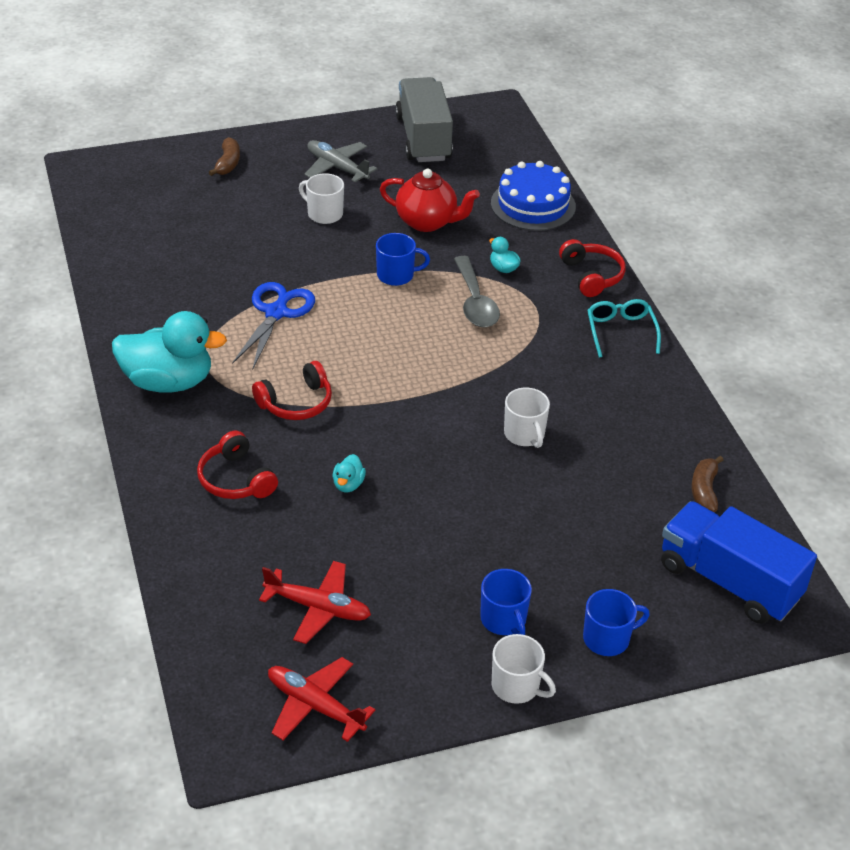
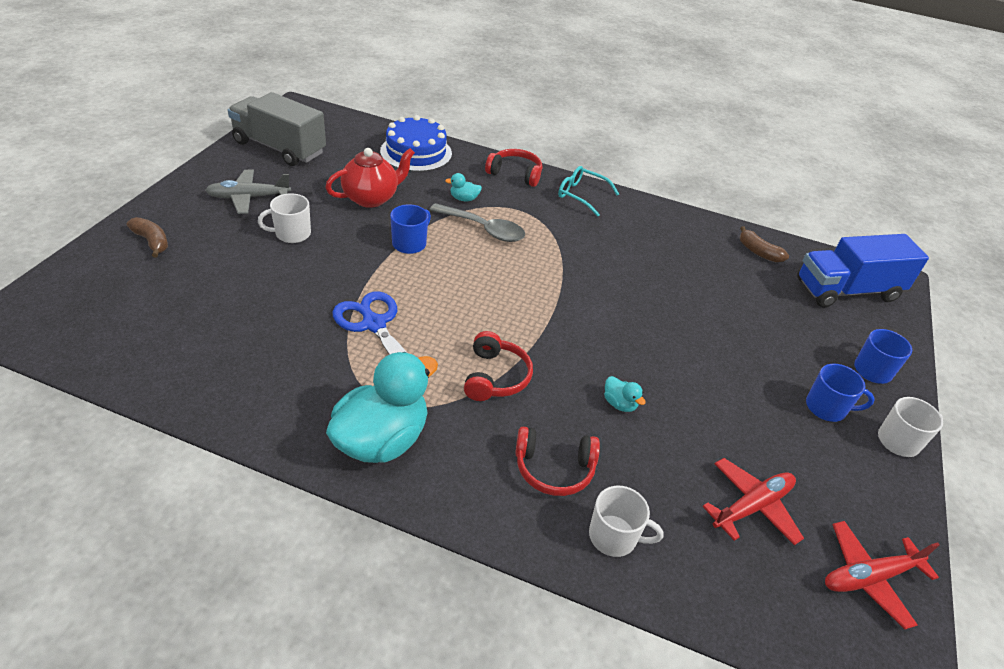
camera: 55 degrees left, 0 degrees up
(524, 434) = (643, 288): white mug -> white mug (614, 536)

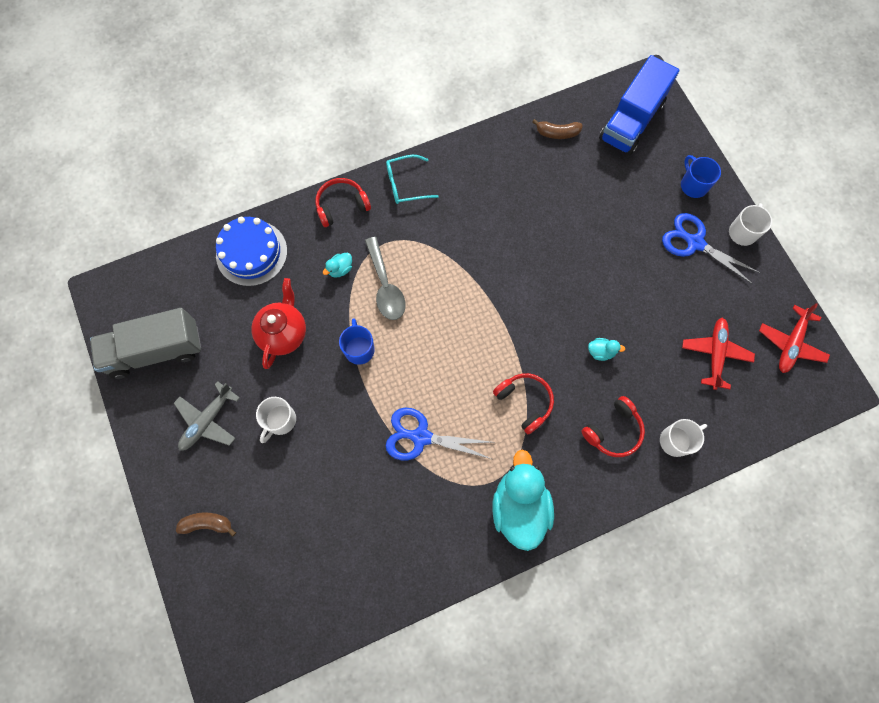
camera: 40 degrees left, 30 degrees up
(483, 229) = (385, 286): grey spoon -> grey spoon turned 90 degrees clockwise
(827, 408) = (694, 243): blue mug -> blue scissors

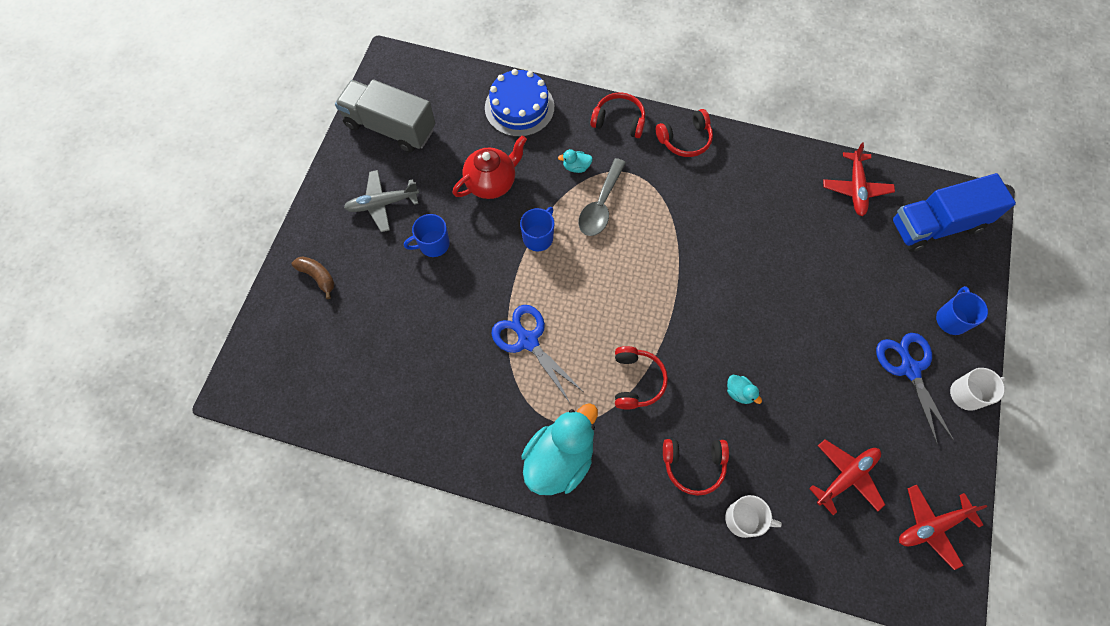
camera: 40 degrees right, 5 degrees down
(280, 420) = (433, 244): white mug -> blue mug
(405, 184) = (685, 140): turquoise glasses -> red headphones
(557, 133) = (855, 188): brown banana -> red plane

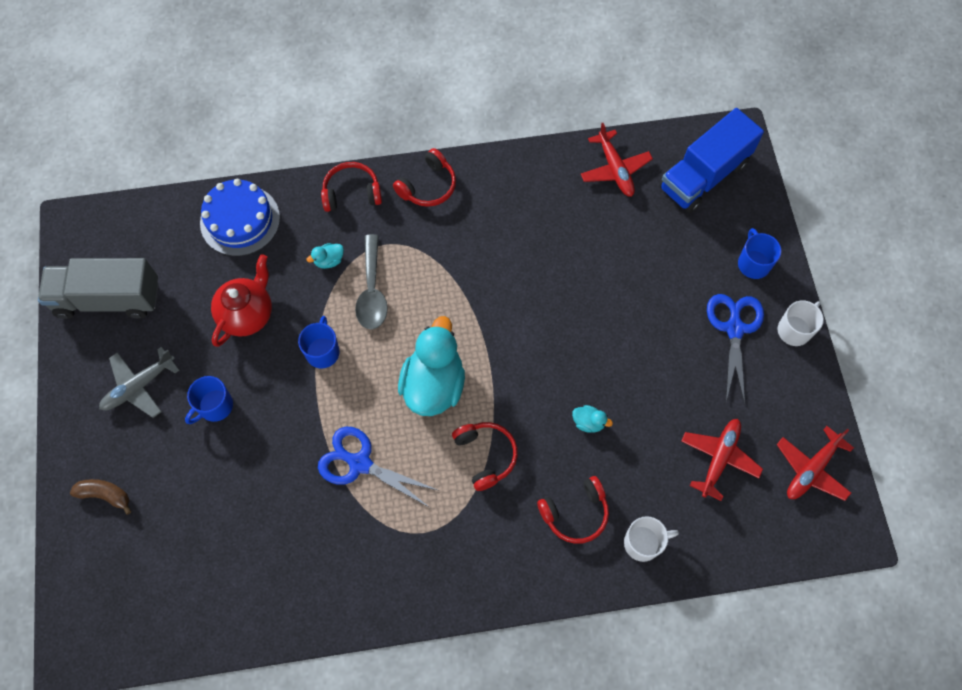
camera: 25 degrees left, 0 degrees up
(559, 459) = (444, 567): turquoise duck -> turquoise duck (433, 385)
(909, 368) = (734, 328): blue scissors -> blue scissors turned 45 degrees clockwise

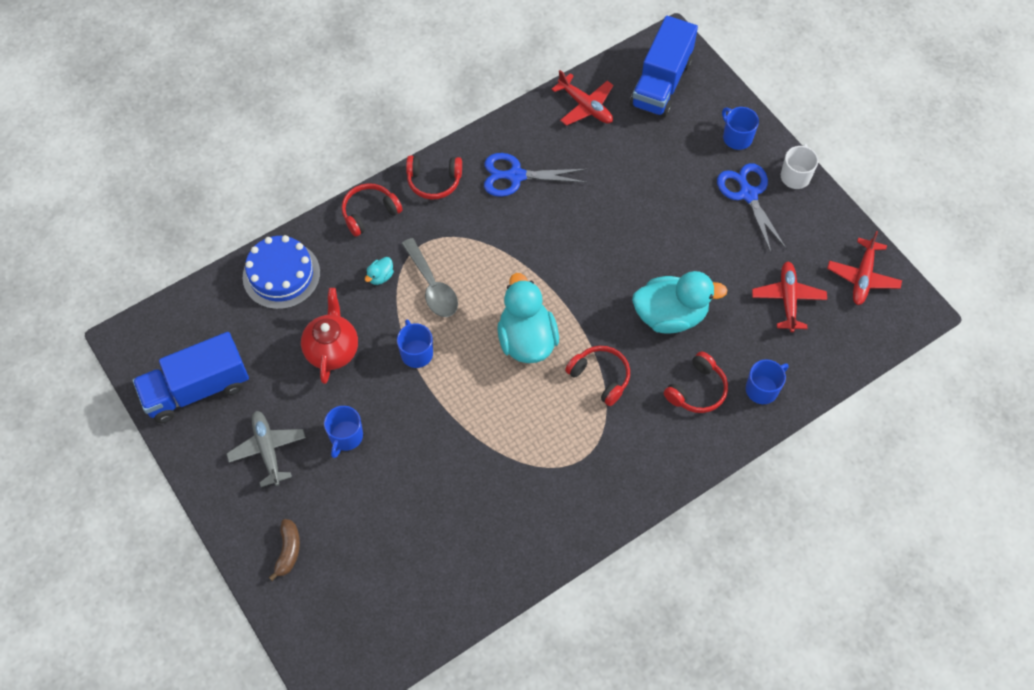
camera: 25 degrees left, 5 degrees down
(105, 495) = (288, 551): brown banana -> brown banana turned 105 degrees clockwise
(108, 299) = (197, 389): grey truck -> blue truck
(139, 386) = (267, 449): grey plane -> grey plane turned 135 degrees clockwise
(359, 463) = (498, 428): blue scissors -> blue scissors (515, 176)
(428, 186) = (434, 181): red headphones -> red headphones turned 75 degrees clockwise
(588, 422) = (670, 315): turquoise duck -> turquoise duck, size x2.45
(643, 543) = (762, 389): white mug -> blue mug

